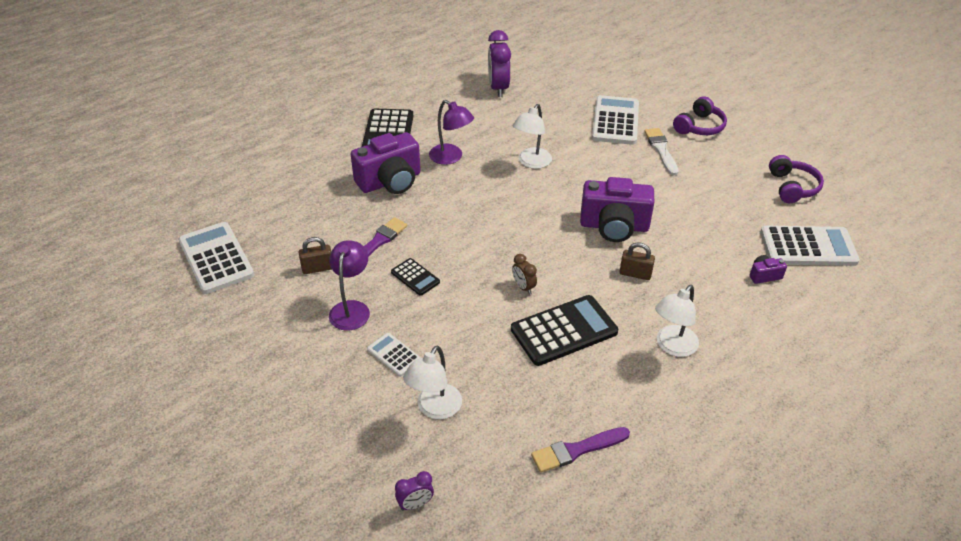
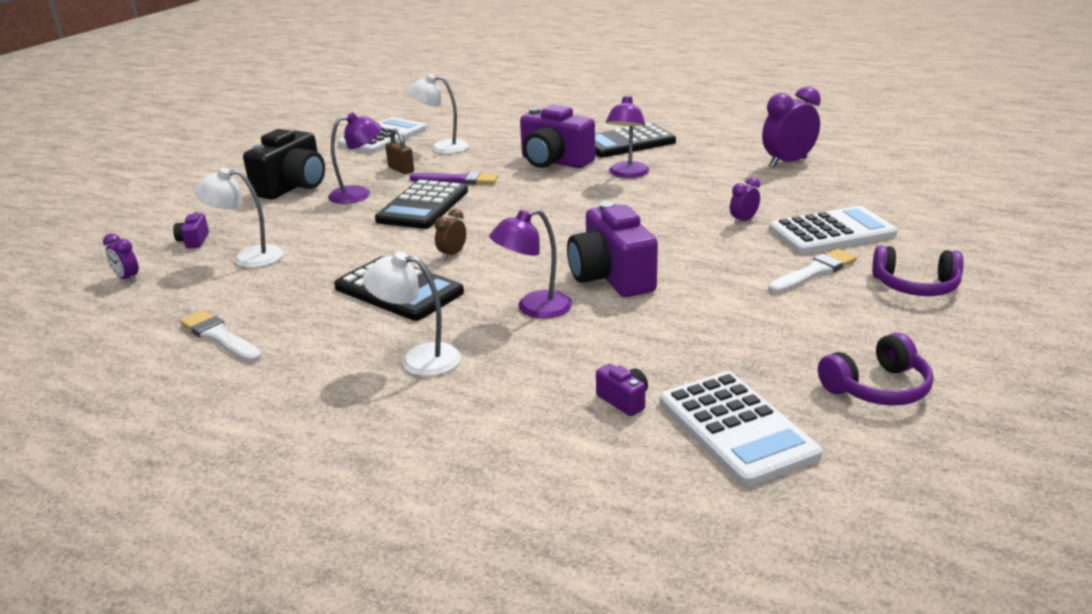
camera: 65 degrees right, 15 degrees down
(288, 348) = (293, 187): none -> black camera
(364, 443) = (194, 241): none -> purple camera
(394, 355) = (309, 224): white calculator -> none
(415, 277) = (423, 206): black calculator -> black calculator, size x1.94
(531, 162) = (673, 209): white lamp -> white lamp (441, 148)
(573, 144) = (743, 221): none -> purple clock
(576, 450) = (219, 337): purple brush -> white brush
(635, 274) = (534, 308): brown padlock -> purple lamp

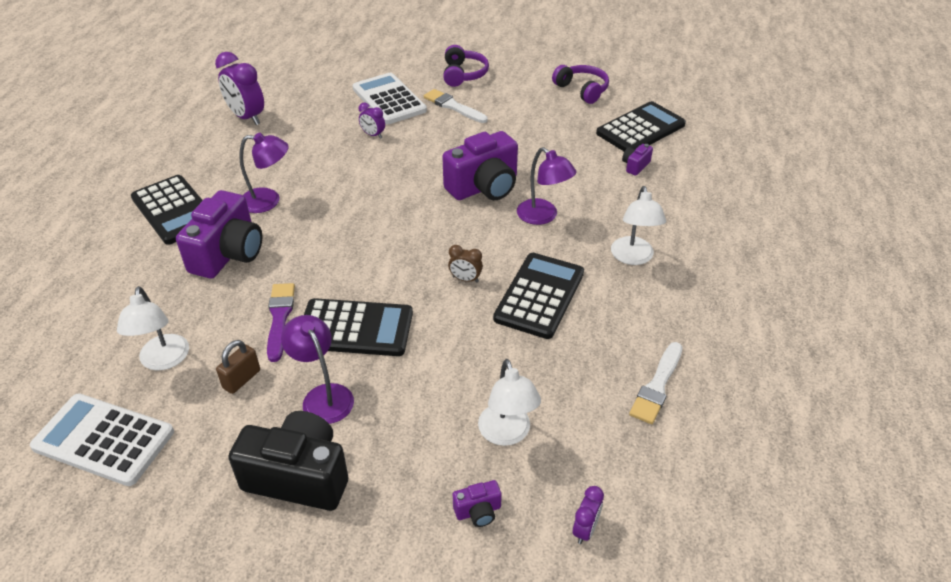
camera: 105 degrees left, 15 degrees up
(736, 428) = (640, 129): white calculator -> black calculator

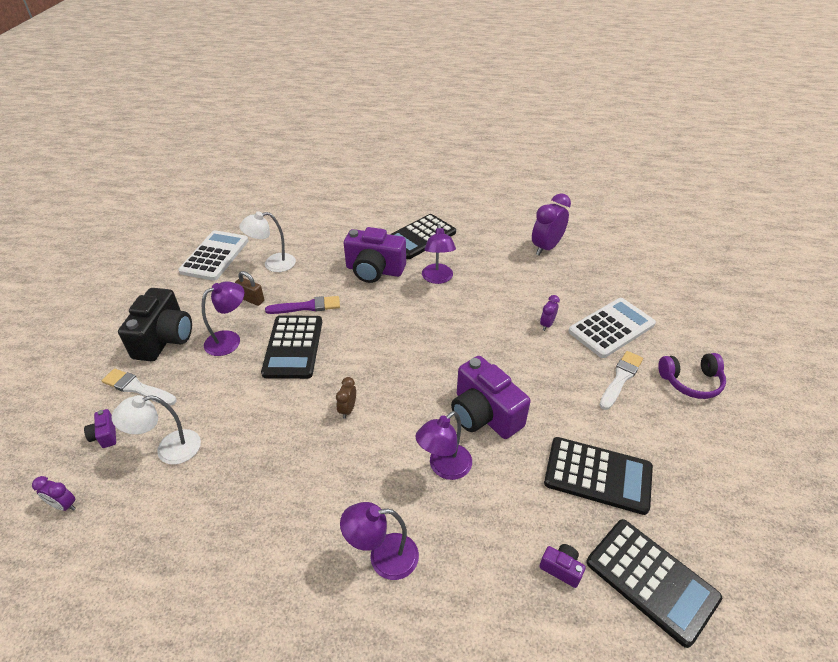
camera: 85 degrees right, 0 degrees up
(539, 296) = (325, 467): black calculator -> black calculator (597, 475)
(582, 90) = (718, 506): purple headphones -> none
(633, 257) = (383, 557): white lamp -> purple lamp
(657, 386) = (195, 571): white brush -> white brush (137, 388)

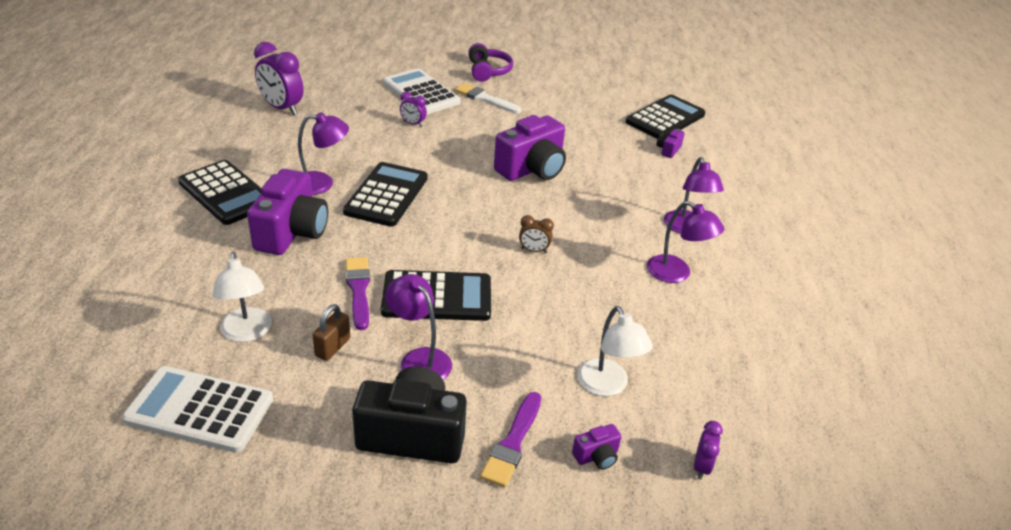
camera: 95 degrees left, 5 degrees down
(137, 388) = (513, 443): white brush -> purple brush
(444, 467) = (594, 194): purple lamp -> purple lamp (676, 274)
(597, 475) = (587, 124): black calculator -> black calculator (386, 195)

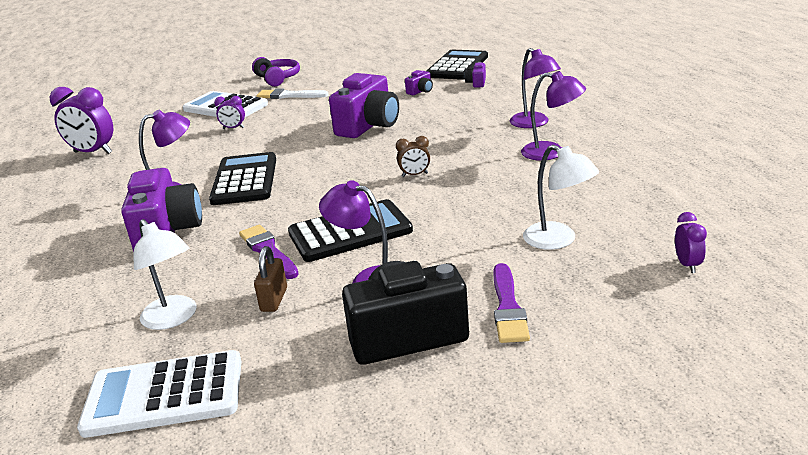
camera: 15 degrees left, 10 degrees down
(226, 193) = (75, 225): black calculator -> none
(596, 456) = (592, 290): purple camera -> purple camera (420, 91)

